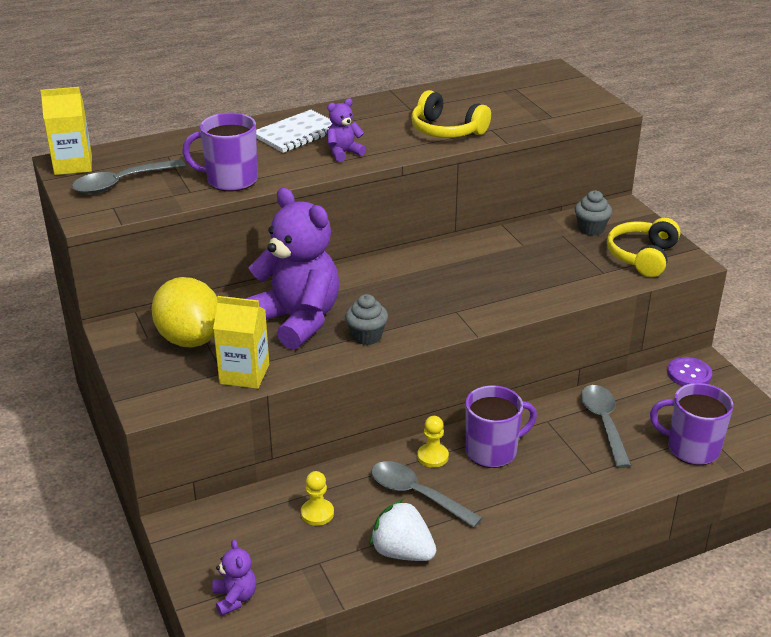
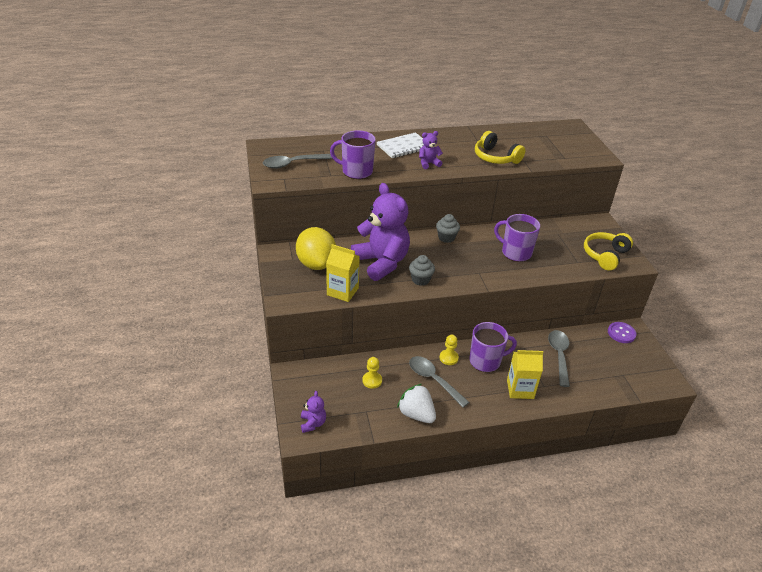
camera: 10 degrees right, 5 degrees up
(73, 165) = (267, 148): yellow carton -> yellow carton (520, 389)
(591, 229) = (576, 232): grey cupcake -> grey cupcake (446, 238)
(691, 448) = (611, 382): purple mug -> purple mug (515, 252)

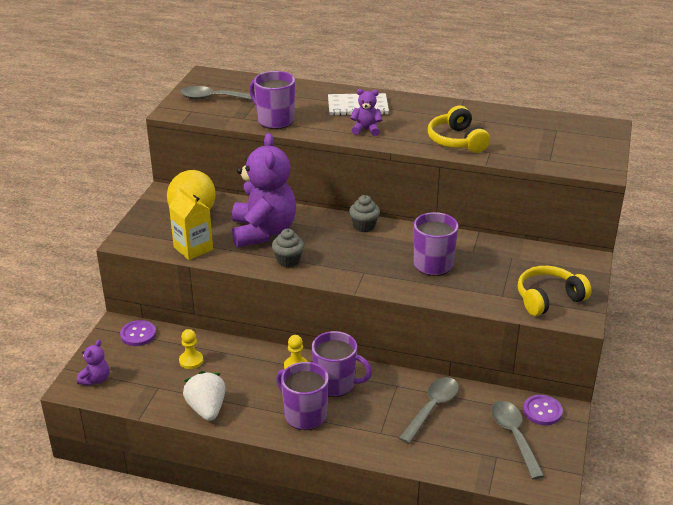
camera: 30 degrees right, 5 degrees down
(313, 374) = (138, 334): none -> purple button
(433, 380) = (257, 382): grey spoon -> grey spoon (514, 436)
(486, 392) = (304, 415): none -> purple mug
(520, 389) = (348, 426): yellow carton -> none

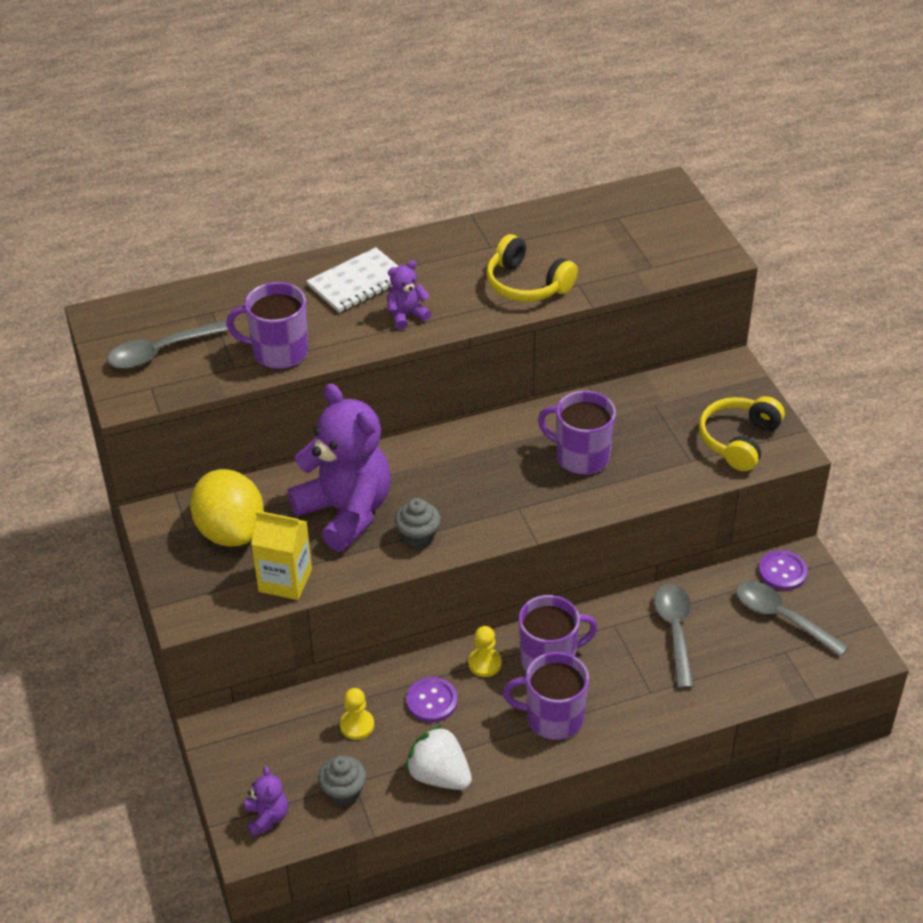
camera: 35 degrees left, 10 degrees up
(138, 334) = (254, 728): purple button -> purple button (431, 701)
(364, 226) = (456, 443): grey cupcake -> grey cupcake (344, 792)

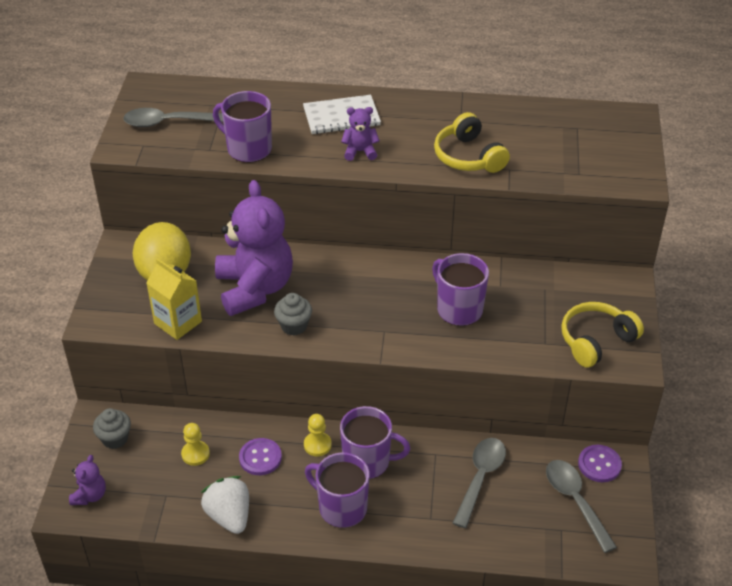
camera: 25 degrees right, 0 degrees up
(344, 792) = (154, 500): grey cupcake -> grey cupcake (115, 439)

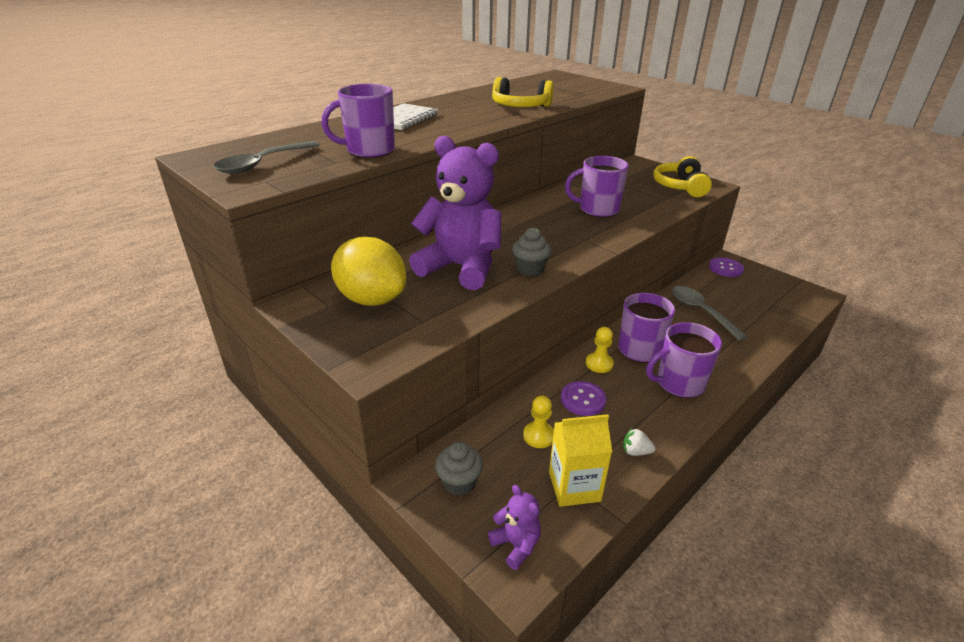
camera: 50 degrees left, 10 degrees down
(178, 322) = (445, 319): yellow carton -> yellow carton (574, 486)
(229, 516) = (635, 451): white strawberry -> white strawberry, size x0.49
(360, 151) = (453, 125): purple teddy bear -> none
(575, 501) = (751, 289): grey spoon -> none

